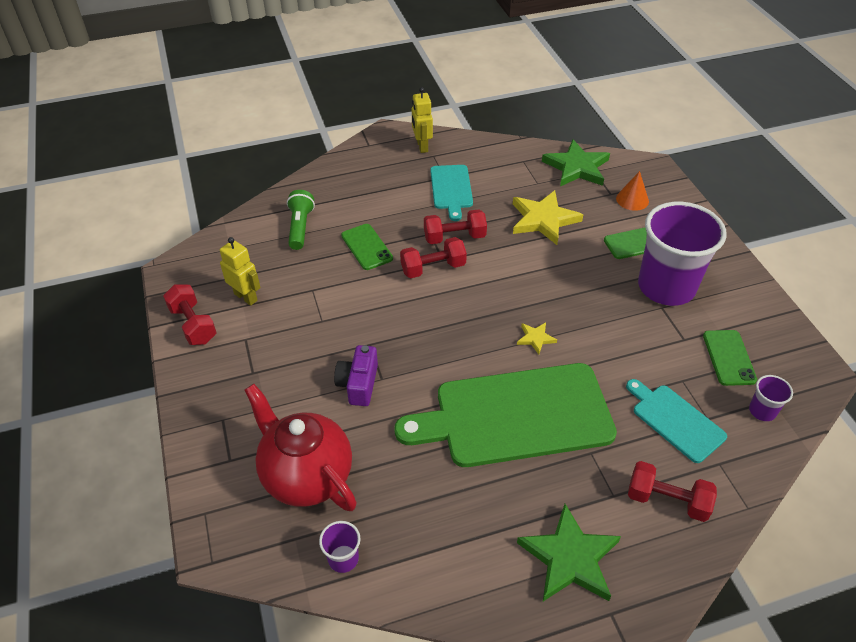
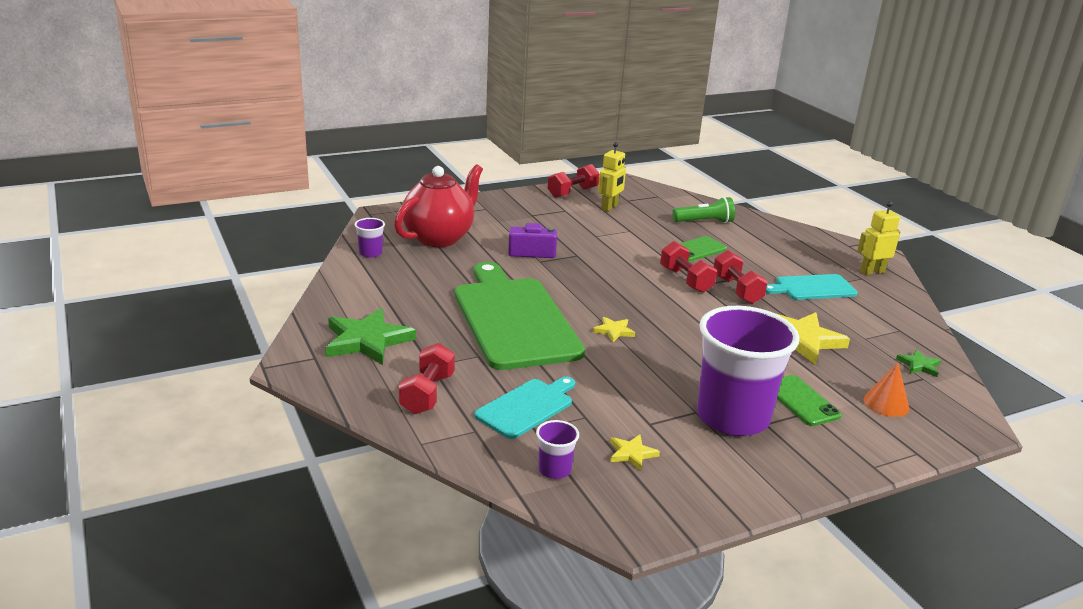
camera: 80 degrees right, 20 degrees down
(576, 167) = (919, 365): green star -> green star, size x0.48
(728, 357) = (631, 454): green phone -> yellow star

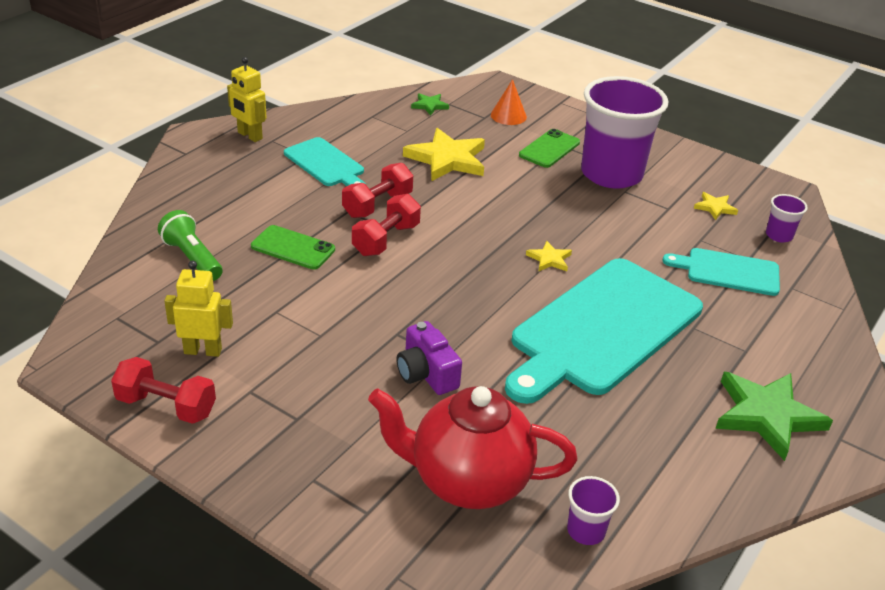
camera: 120 degrees left, 10 degrees up
(427, 394) = (786, 333): red dumbbell -> none
(513, 319) = (602, 329): green cutting board -> turquoise cutting board

